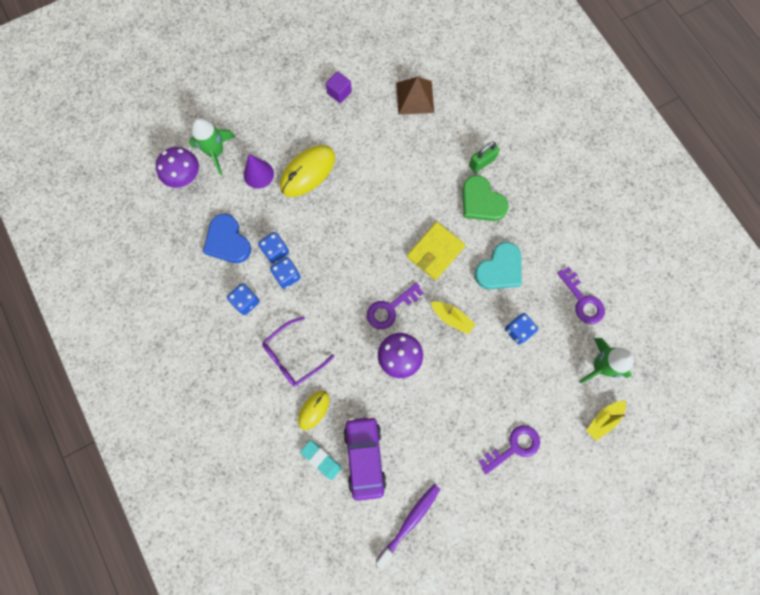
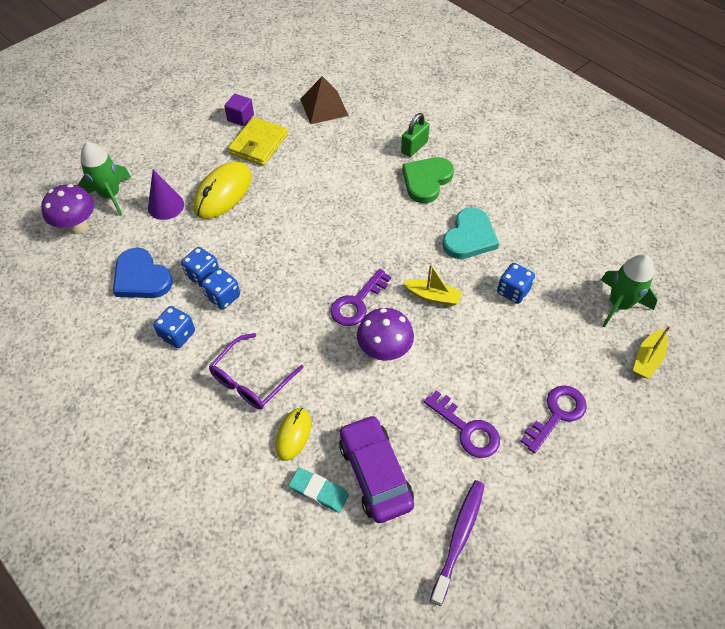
camera: 15 degrees left, 20 degrees down
(435, 252) = (391, 236): yellow wallet -> yellow wallet (258, 144)
(481, 201) = (426, 180): green heart -> green heart turned 90 degrees clockwise
(582, 300) = (572, 246): purple key -> purple key (467, 429)

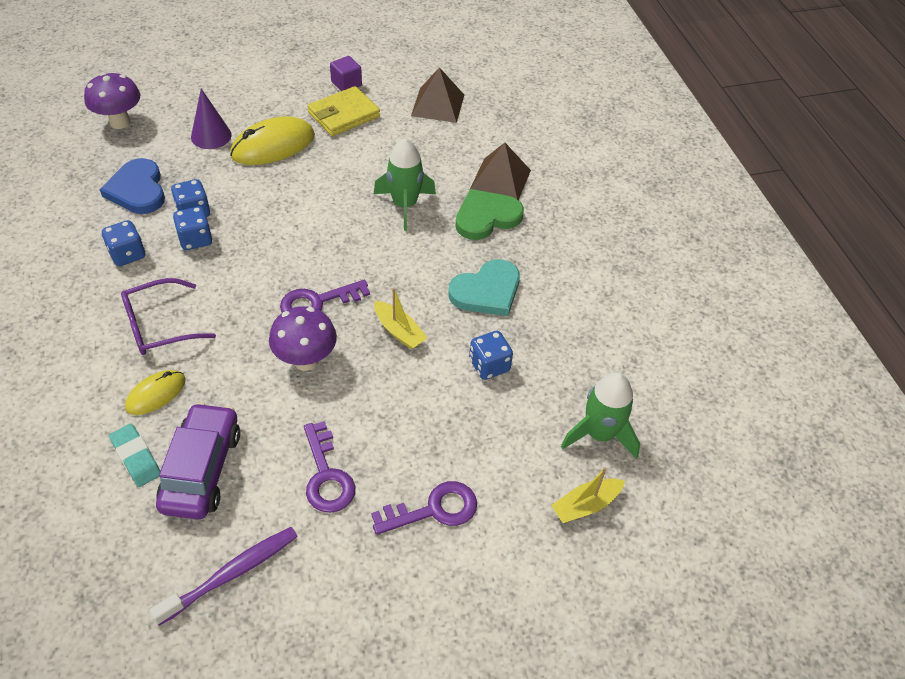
camera: 25 degrees right, 5 degrees down
(110, 195) = (170, 106): green rocket -> green rocket (405, 205)
(414, 147) = (500, 179): green padlock -> brown pyramid

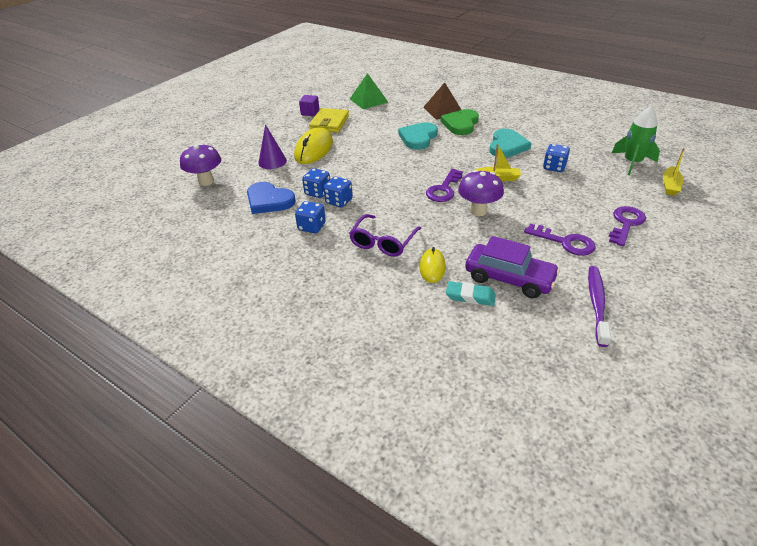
camera: 35 degrees left, 10 degrees down
(201, 469) = (509, 278): purple car -> purple car turned 150 degrees clockwise
(405, 205) = (418, 138): green rocket -> turquoise heart
(438, 105) = (368, 100): brown pyramid -> green pyramid

